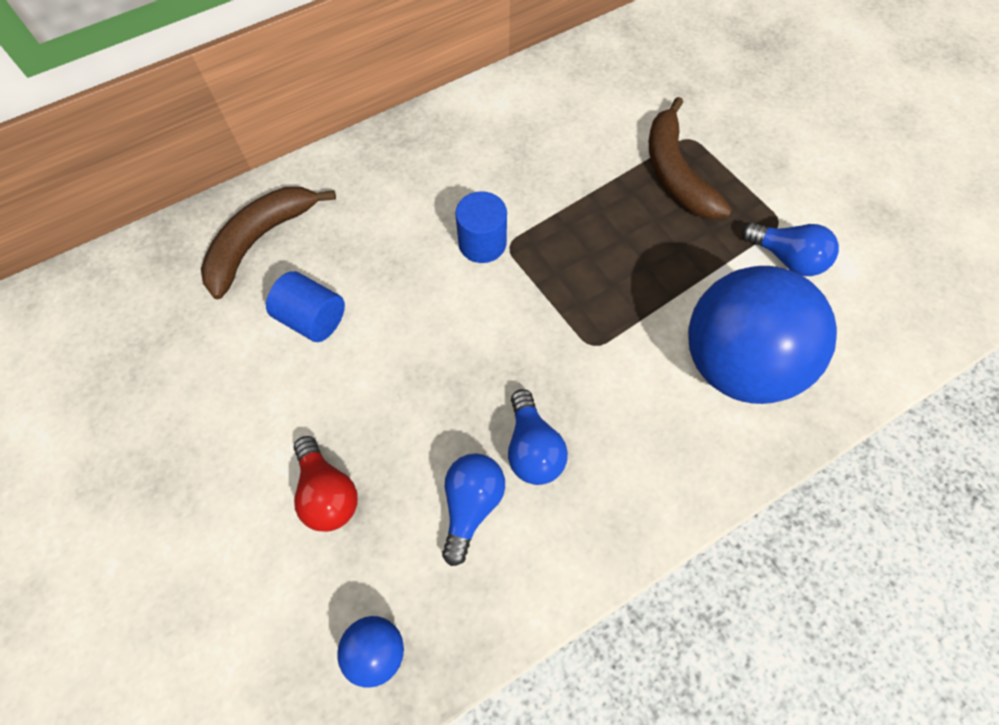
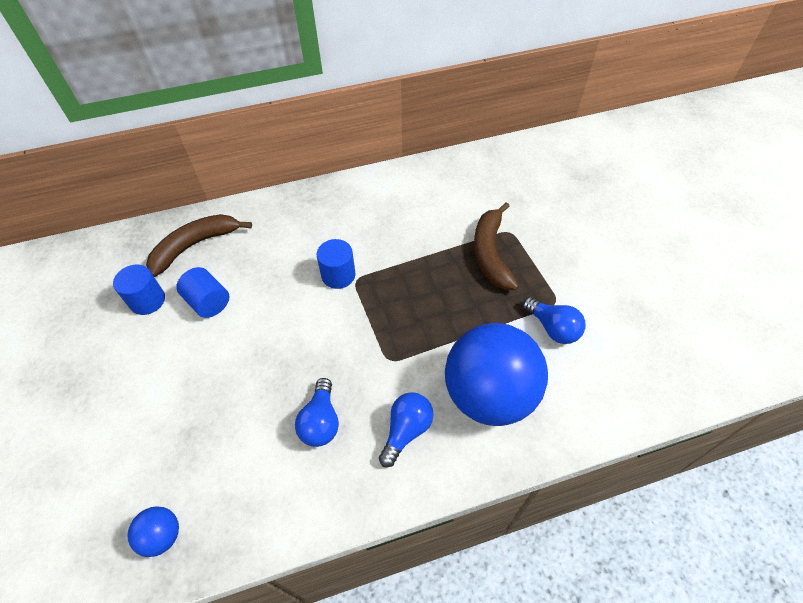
camera: 15 degrees right, 10 degrees down
(221, 335) = (147, 300): none -> blue cylinder
(327, 493) = (173, 419): red light bulb -> none
(471, 505) = (264, 451): blue light bulb -> blue light bulb (406, 430)

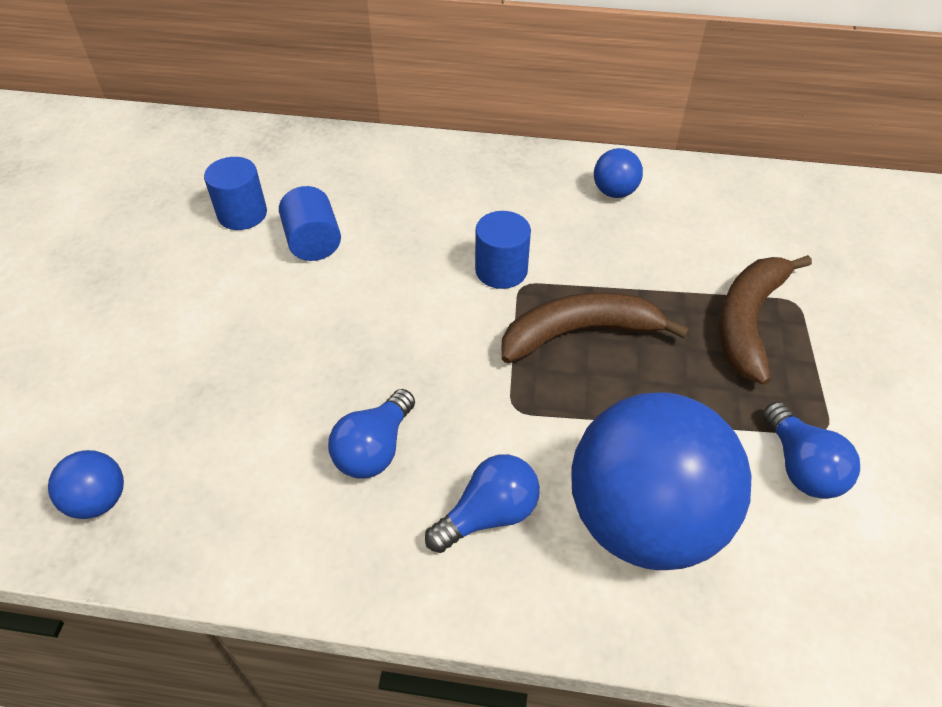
camera: 25 degrees right, 5 degrees down
(195, 246) = (334, 170): brown banana -> brown banana (580, 333)
(380, 198) = (614, 192): none -> blue ball

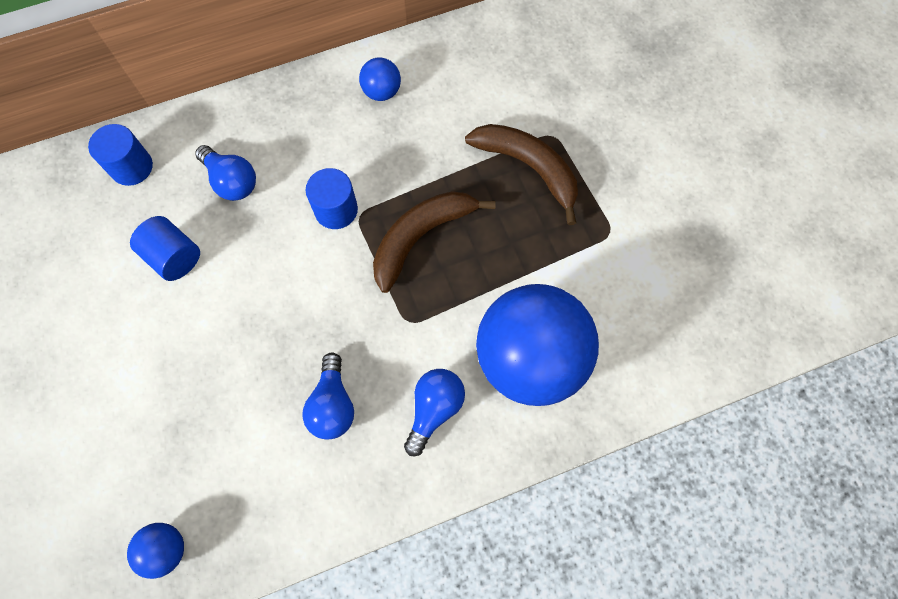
camera: 30 degrees left, 20 degrees up
(242, 214) = (95, 259): blue cylinder -> blue cylinder (131, 167)
(748, 321) = (529, 168): brown banana -> brown banana turned 135 degrees clockwise
(801, 466) = (606, 268): blue light bulb -> blue light bulb (231, 181)

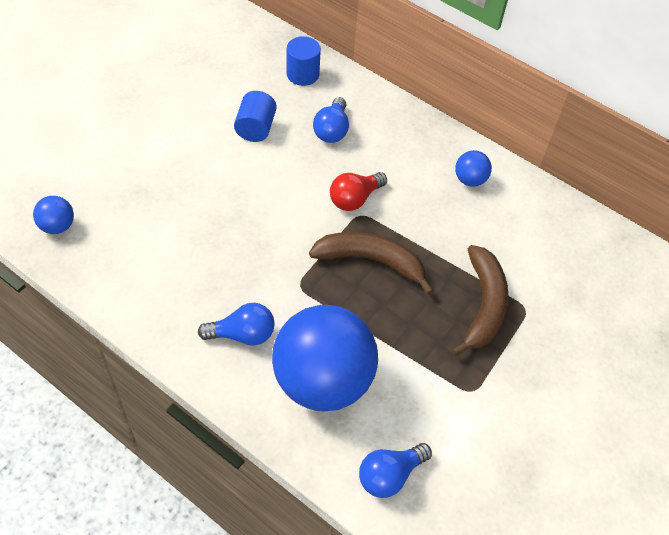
camera: 55 degrees right, 15 degrees down
(332, 405) = (208, 269): blue light bulb -> blue light bulb (390, 475)
(336, 210) = (354, 199): blue cylinder -> red light bulb

